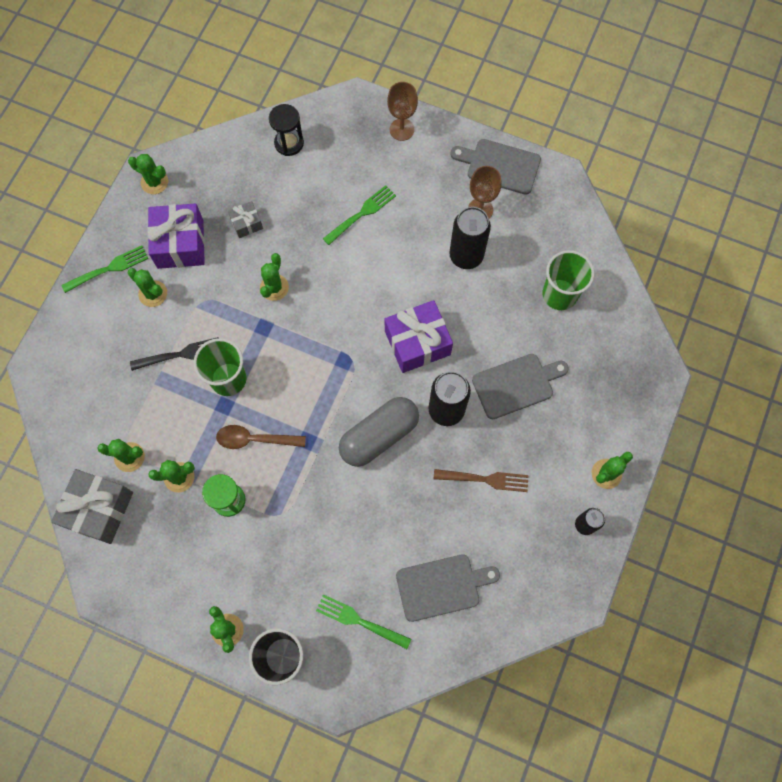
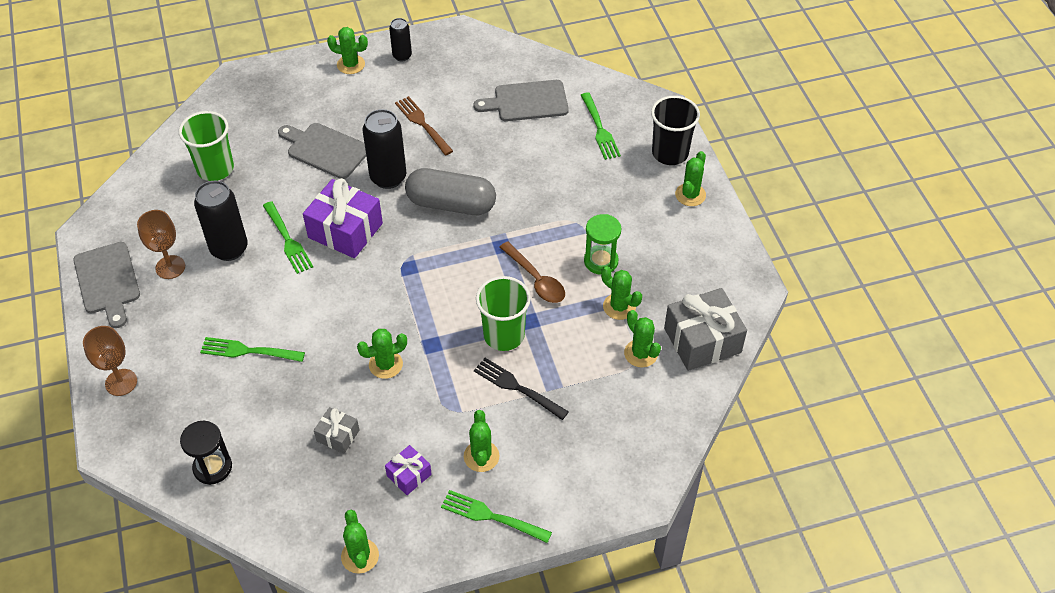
camera: 130 degrees left, 20 degrees down
(180, 244) = (409, 475): purple gift -> purple gift, size x0.51
(441, 586) = (527, 101): grey cutting board -> grey cutting board turned 45 degrees counterclockwise
(442, 298) = (287, 239): none -> green fork

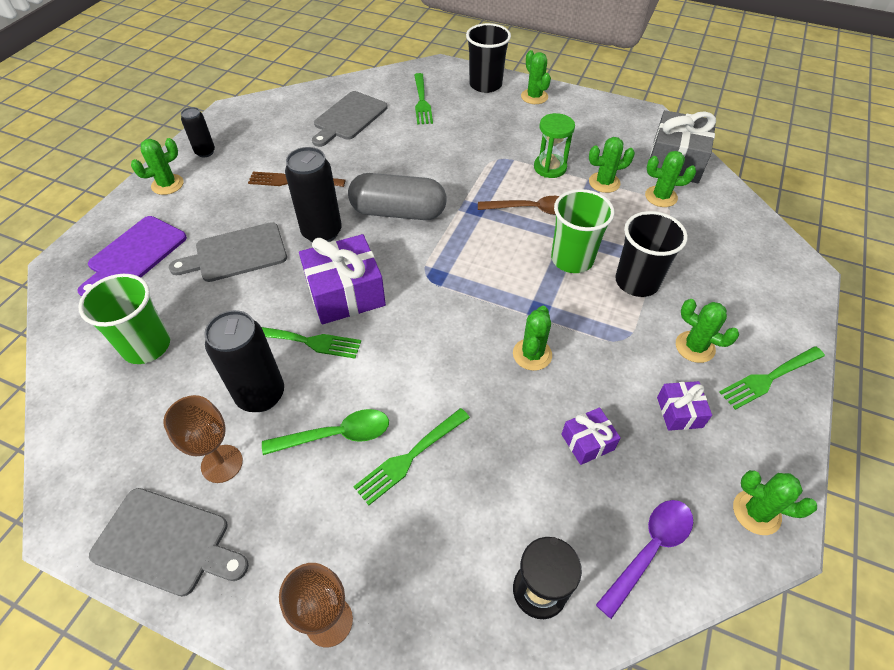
camera: 50 degrees left, 0 degrees up
(233, 305) = (336, 435): none -> green spoon
(276, 102) = (135, 254): none -> purple cutting board
(283, 509) = (649, 550): none -> purple spoon
(338, 435) = (587, 442): grey gift -> purple gift
(451, 204) = (398, 212): grey capsule -> grey capsule turned 45 degrees clockwise
(518, 388) = (637, 282): black fork -> black cup
(599, 128) = (421, 101): green fork -> green fork turned 60 degrees clockwise

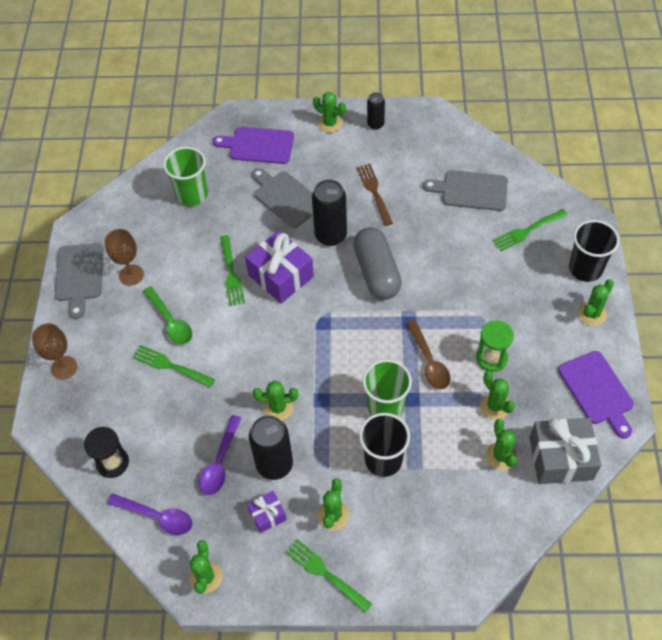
camera: 70 degrees right, 5 degrees up
(261, 395) = (182, 270): black can -> black can (274, 465)
(587, 442) = (220, 462): purple gift -> purple spoon
(614, 120) = (597, 391): none -> purple cutting board

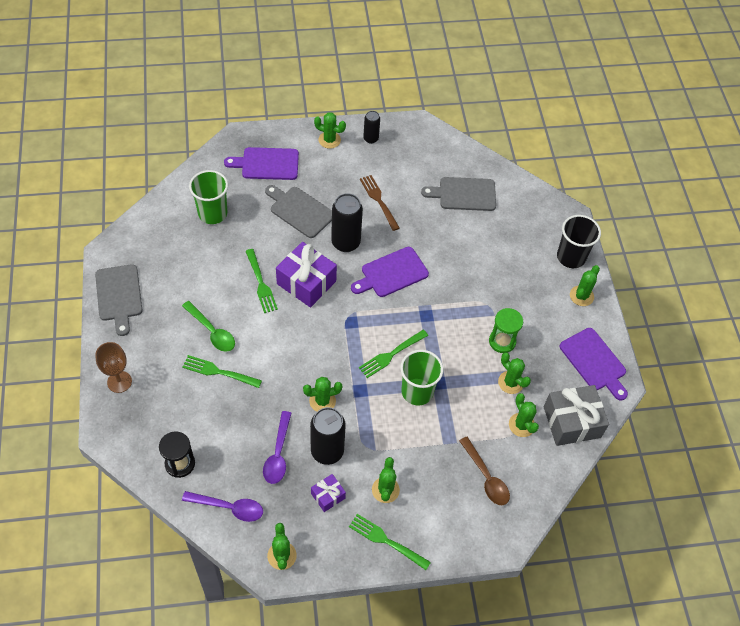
camera: 15 degrees left, 0 degrees up
(131, 275) = (168, 291): brown goblet -> none
(377, 272) = (392, 273): grey capsule -> purple cutting board
(383, 460) = (422, 438): black cup -> none
(429, 361) = (449, 348): brown spoon -> brown spoon (486, 477)
(528, 230) = (518, 226): green fork -> green fork (392, 354)

